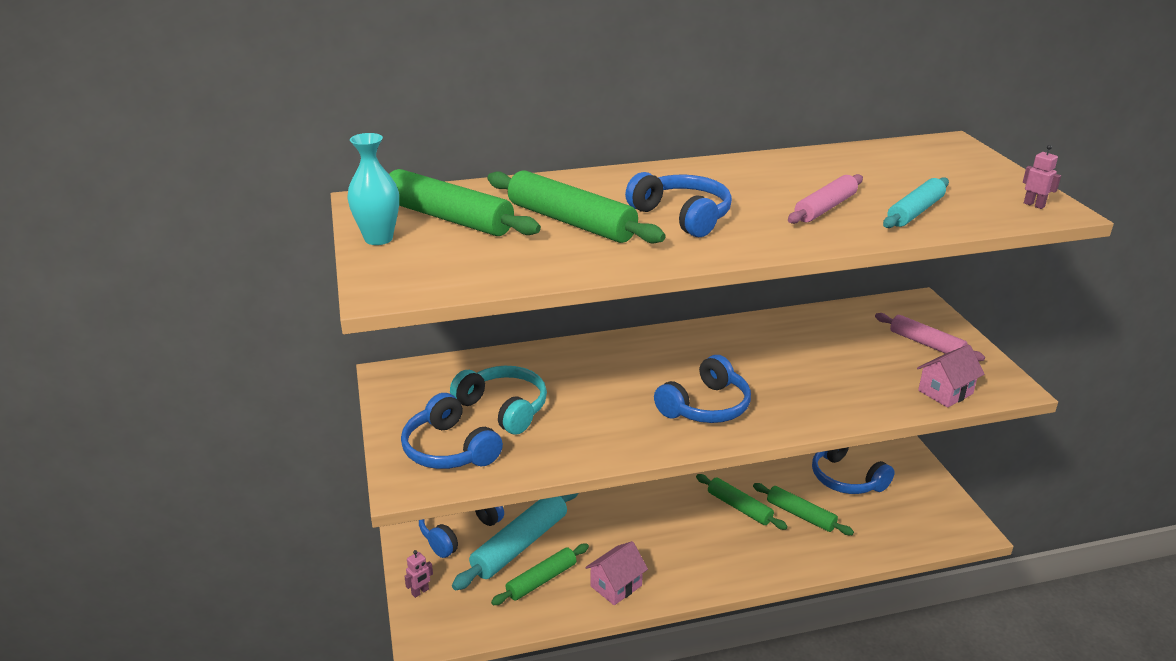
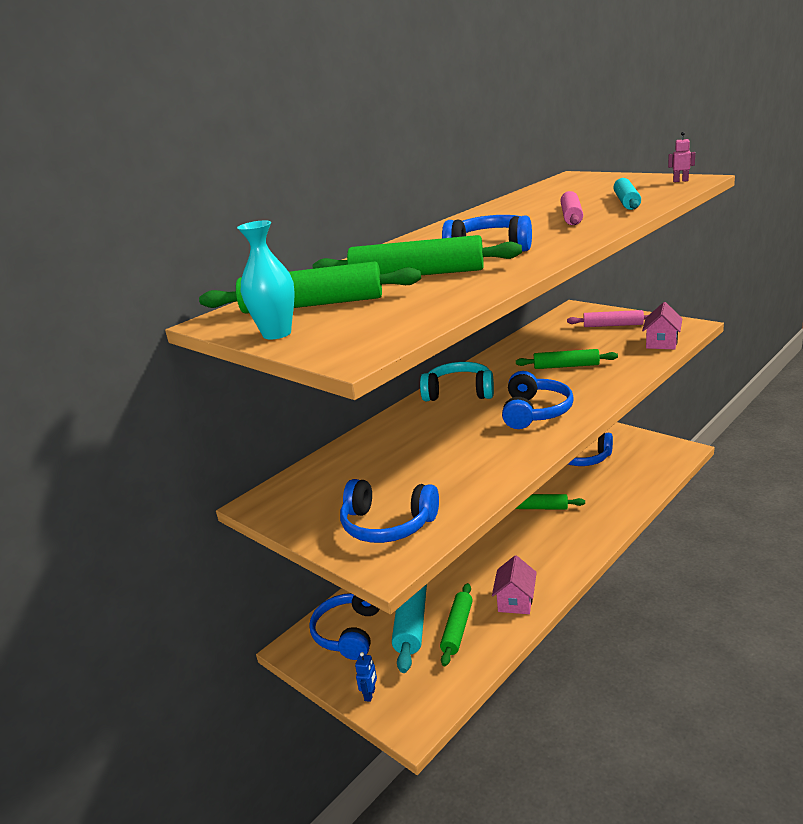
camera: 30 degrees left, 5 degrees down
(420, 592) = (370, 694): pink robot -> blue robot
(503, 408) = (391, 479): turquoise headphones -> turquoise headphones (459, 392)
(801, 515) = (580, 492): green rolling pin -> green rolling pin (566, 366)

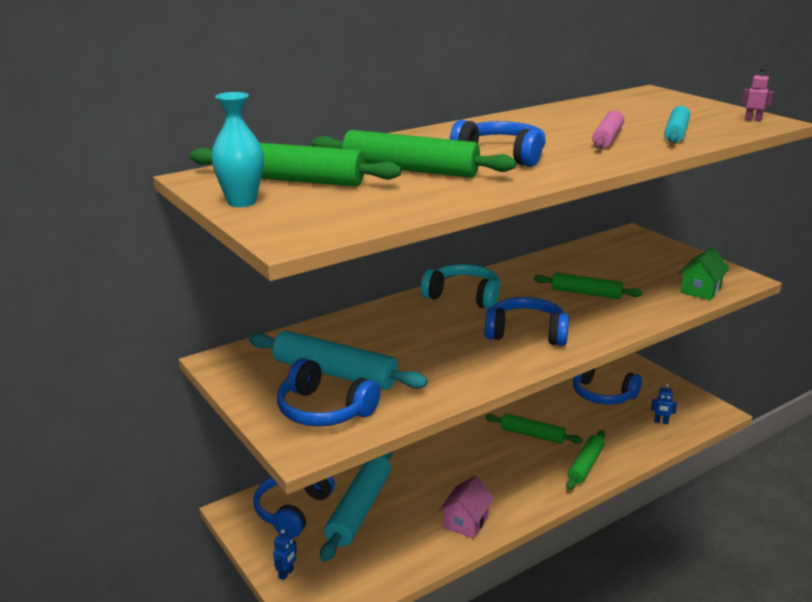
camera: 10 degrees right, 0 degrees up
(378, 488) = (335, 373): none -> turquoise rolling pin
(457, 629) = (397, 534): green rolling pin -> green rolling pin (585, 465)
(534, 412) = (526, 333): blue headphones -> blue headphones turned 105 degrees counterclockwise
(613, 325) = (661, 260): pink rolling pin -> none
(642, 469) = (661, 422): none -> blue robot
(661, 343) = (700, 290): pink house -> green house

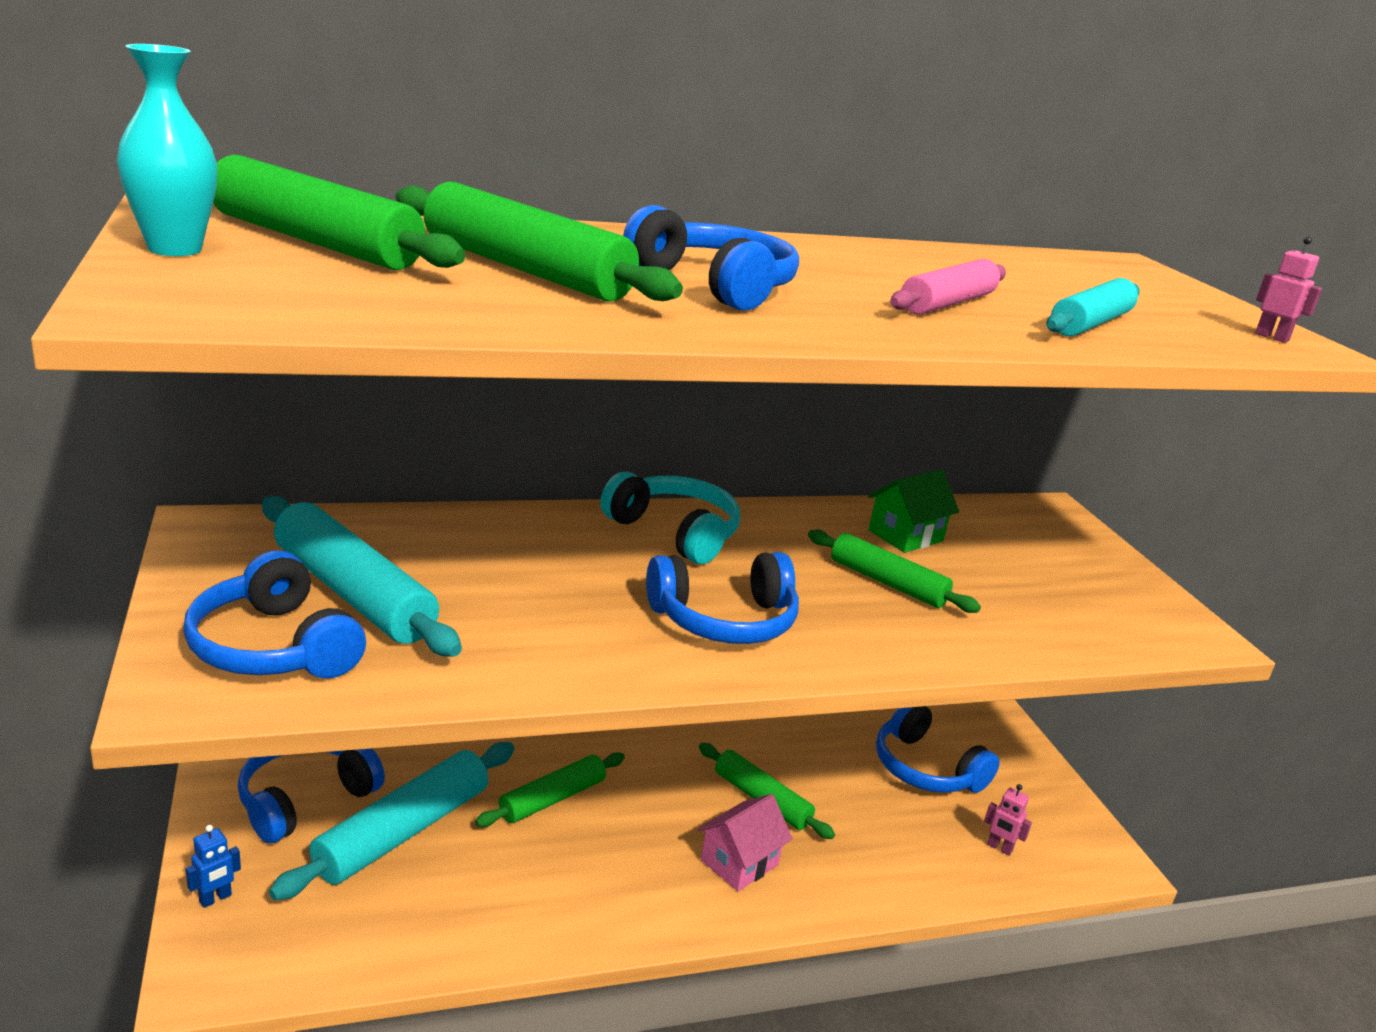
camera: 15 degrees right, 0 degrees up
(466, 522) = (551, 911): pink house -> pink house (739, 862)
(526, 333) = (724, 620): blue headphones -> blue headphones turned 135 degrees clockwise
(585, 465) = (817, 881): green rolling pin -> green rolling pin (552, 799)
(661, 422) = (999, 848): blue robot -> pink robot
(700, 290) = (1103, 634): green house -> green house (905, 536)

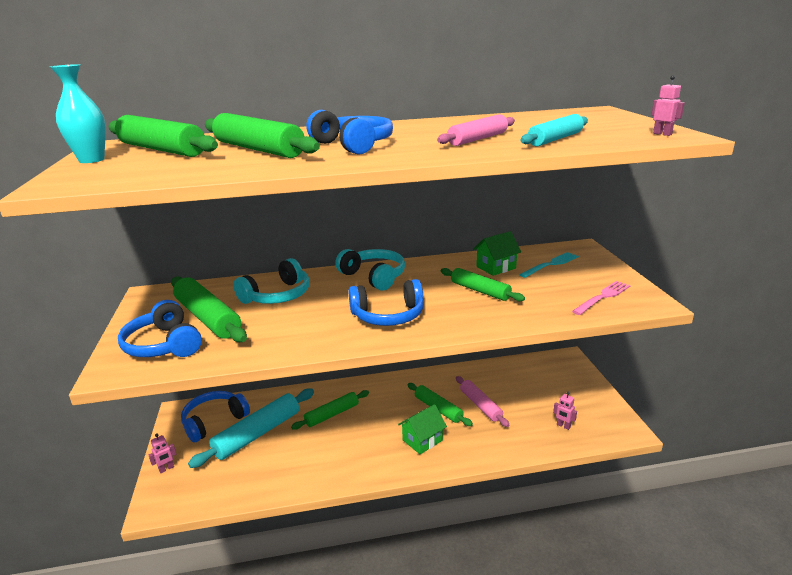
camera: 10 degrees right, 0 degrees up
(215, 898) = (166, 469): blue robot -> pink robot
(354, 593) = (208, 318): turquoise rolling pin -> green rolling pin
(488, 556) = (277, 295): none -> turquoise headphones
(739, 862) = (422, 440): pink house -> green house
(842, 797) = (480, 405): none -> pink rolling pin
(926, 768) = (528, 388): blue headphones -> none
(1005, 539) = (551, 264): none -> turquoise fork
(1113, 616) = (603, 297): none -> pink fork

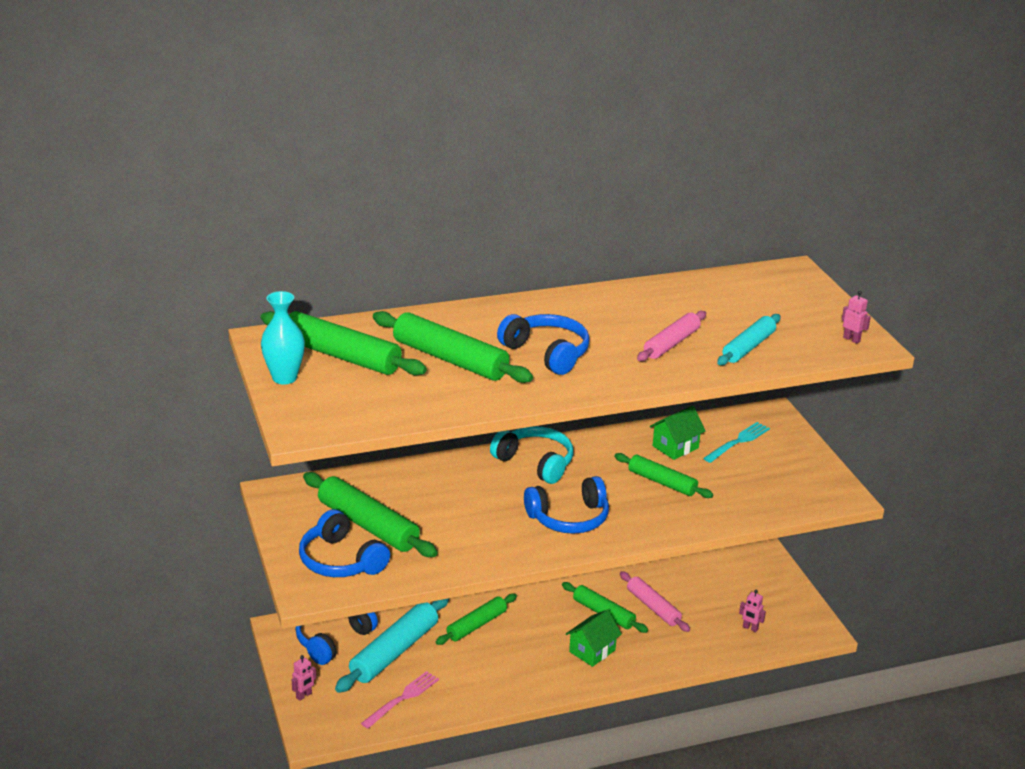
camera: 10 degrees left, 5 degrees up
(277, 295) = (432, 493): turquoise headphones -> none
(603, 297) = (794, 489): pink fork -> pink fork (402, 698)

